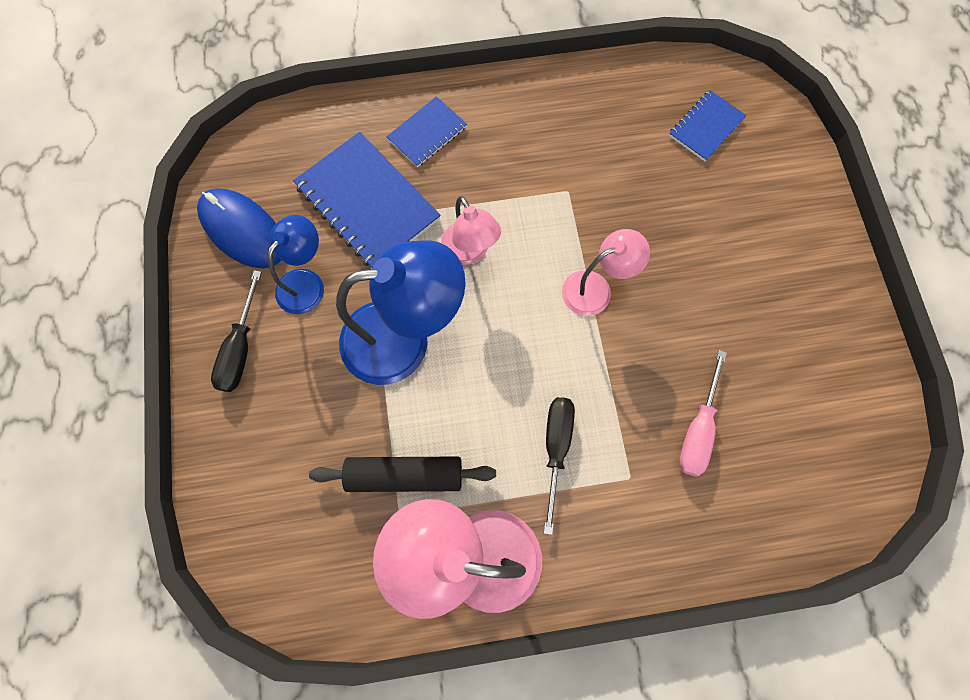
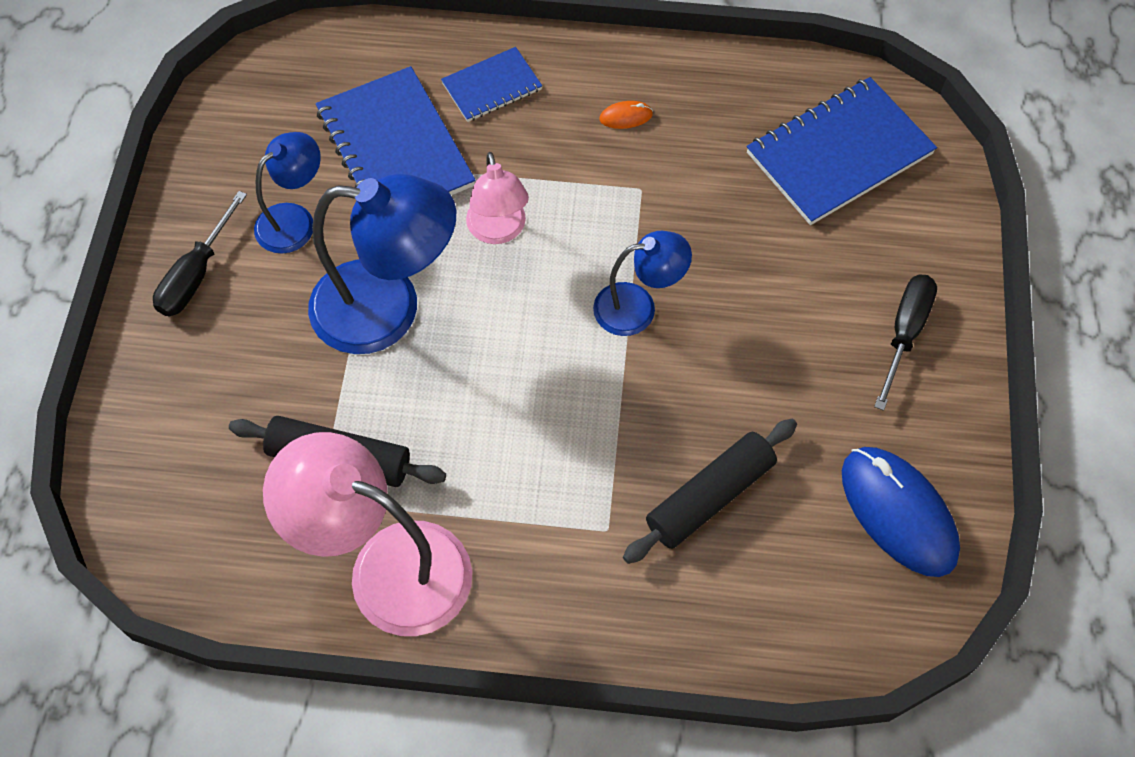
camera: 15 degrees right, 10 degrees down
(242, 230) = (240, 146): blue mouse -> blue mouse (898, 512)
(538, 134) = (626, 117): none -> orange mouse
(556, 448) = (528, 474): black screwdriver -> black screwdriver (904, 333)
(596, 288) = (638, 307): pink lamp -> blue lamp
(698, 429) = (709, 496): pink screwdriver -> black rolling pin
(706, 127) = (839, 153): blue notebook -> blue notebook, size x1.81

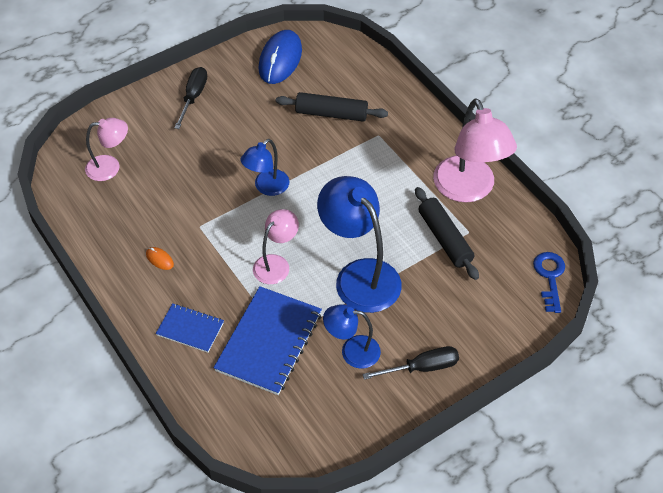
camera: 130 degrees left, 10 degrees down
(147, 538) = (549, 277): none -> blue key
(638, 307) = (266, 187): blue lamp -> blue lamp turned 90 degrees counterclockwise
(839, 153) = (110, 167): blue notebook -> pink lamp
(904, 333) = (193, 97): black screwdriver -> black screwdriver turned 120 degrees clockwise

